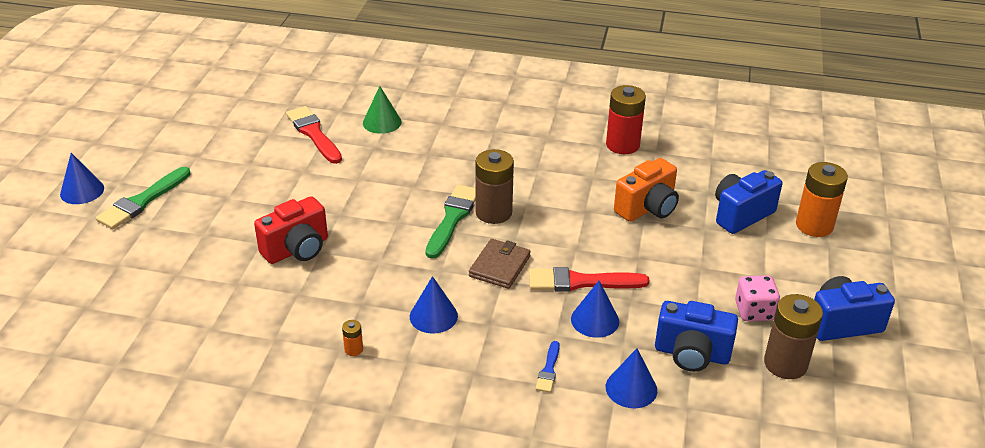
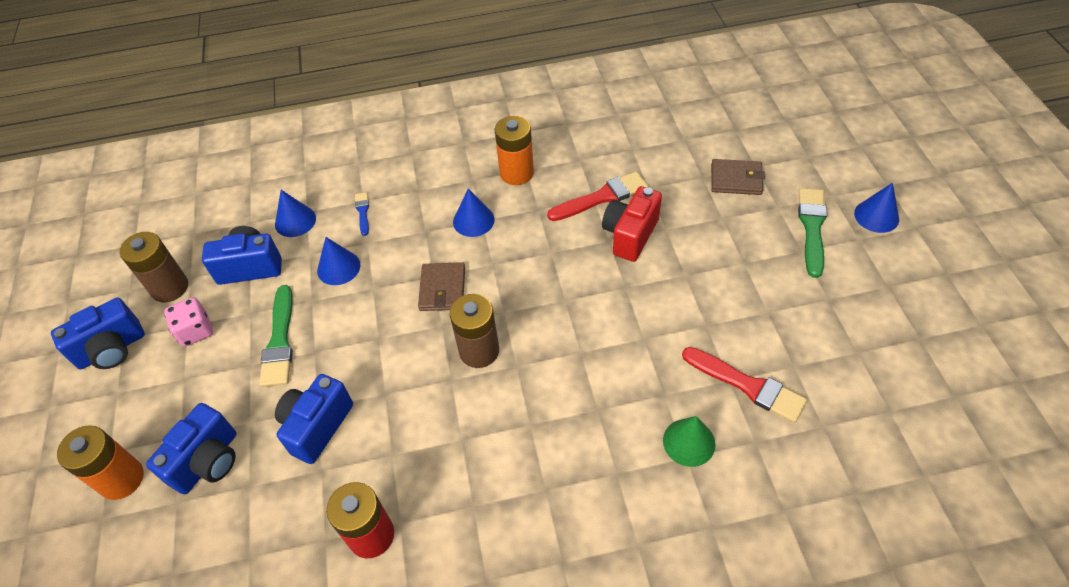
camera: 160 degrees right, 15 degrees up
(150, 260) = (736, 179): none -> brown wallet
(353, 349) = (516, 173): orange battery -> orange battery, size x2.29
(452, 219) = (515, 326): green brush -> green brush (280, 341)
(581, 282) = (362, 301): red brush -> red brush (602, 197)
(647, 208) = (317, 426): orange camera -> blue camera

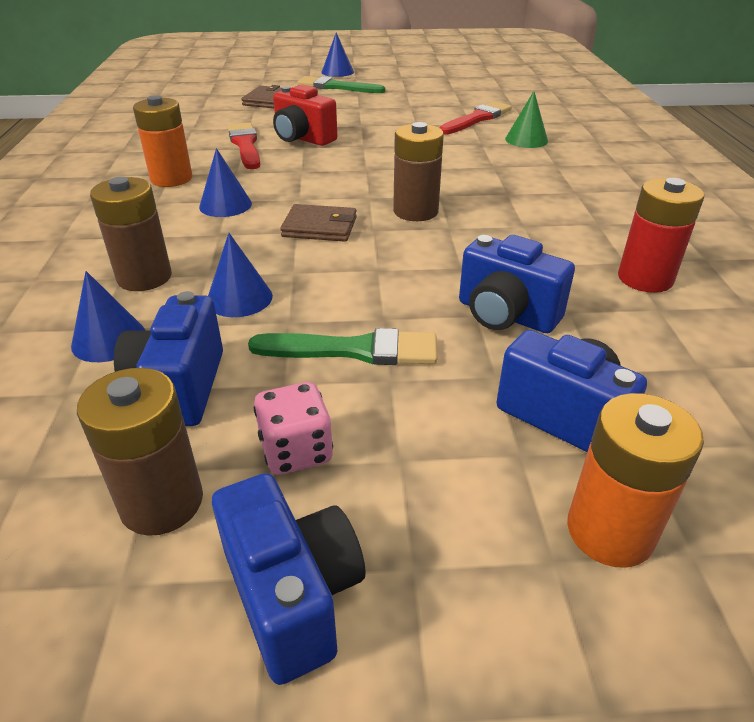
camera: 85 degrees left, 15 degrees down
(363, 212) = (144, 277): blue brush -> brown battery

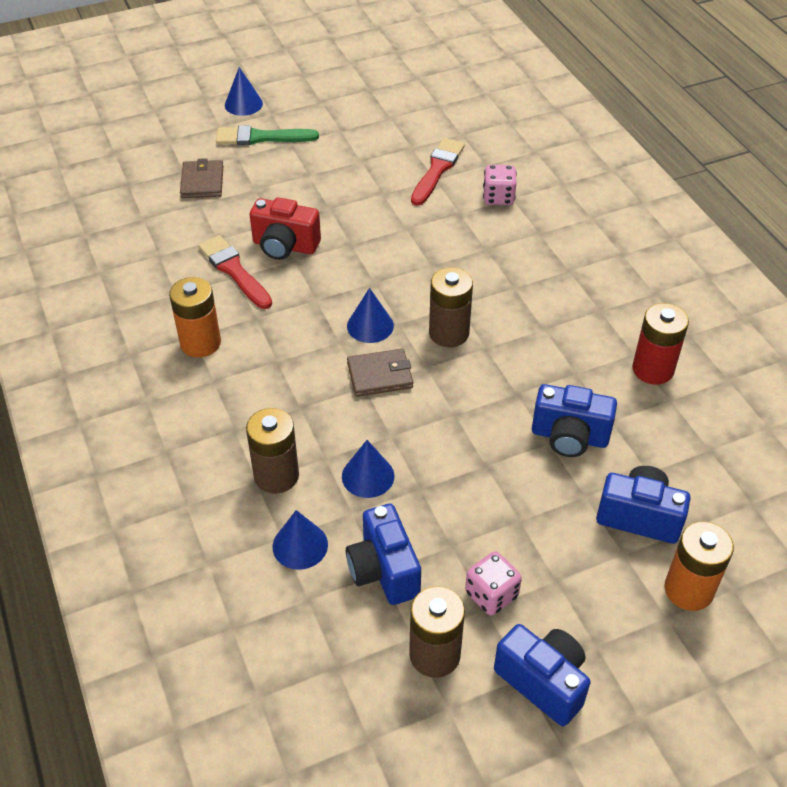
camera: 20 degrees left, 10 degrees up
(225, 205) = (279, 368): blue cone -> blue cone (370, 325)
(354, 350) = (481, 502): green brush -> none
(526, 140) = (498, 197): green cone -> pink dice

